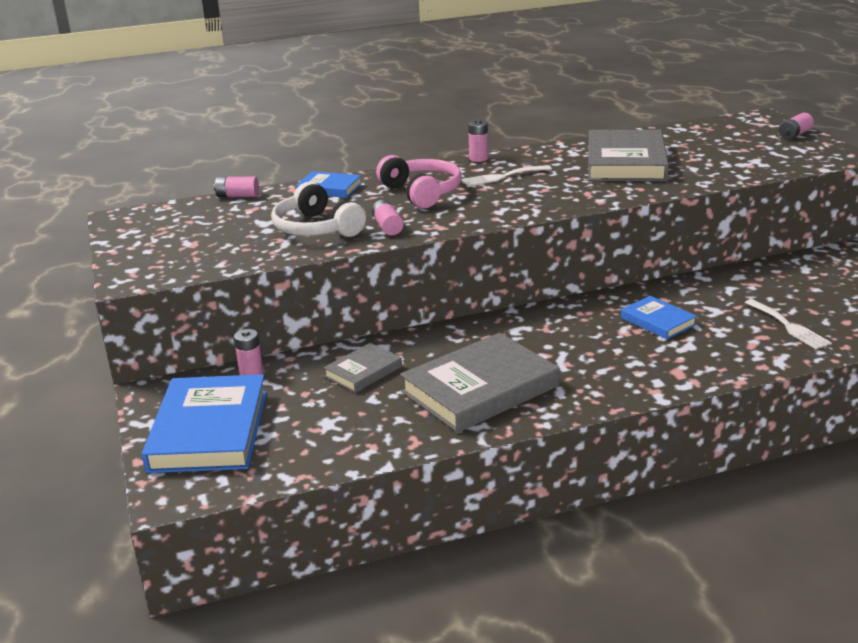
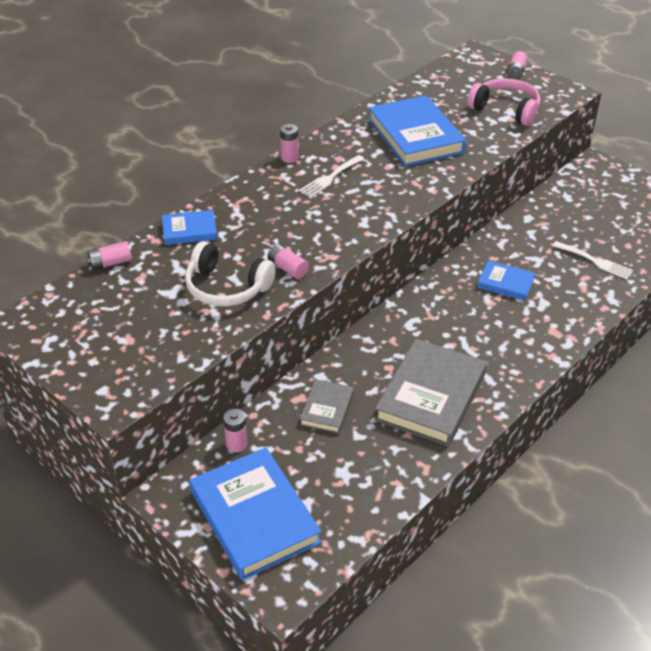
camera: 30 degrees left, 15 degrees up
(422, 192) = (279, 216): pink headphones -> pink headphones (506, 110)
(625, 162) = (415, 136): grey book -> blue book

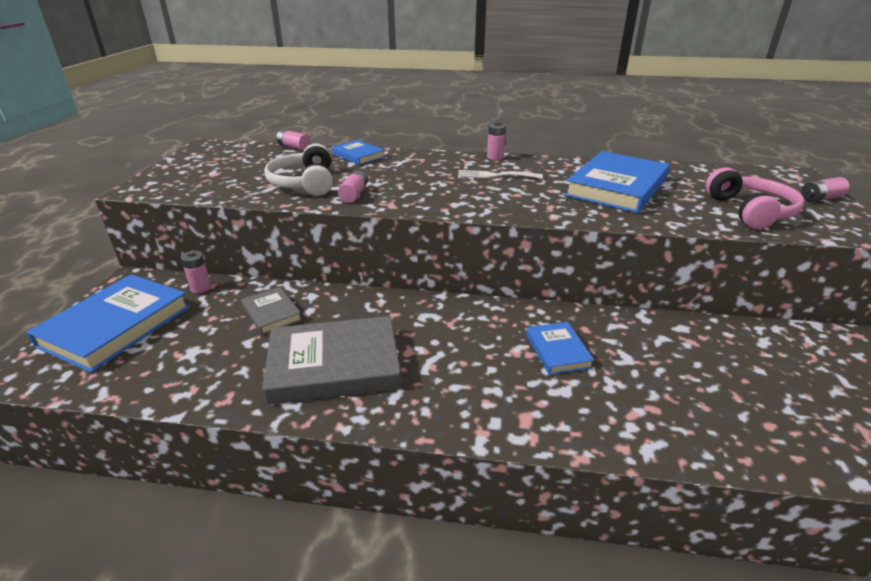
camera: 55 degrees right, 10 degrees down
(327, 409) = (272, 313): grey book -> grey book turned 75 degrees clockwise
(595, 261) = (693, 406): white fork -> none

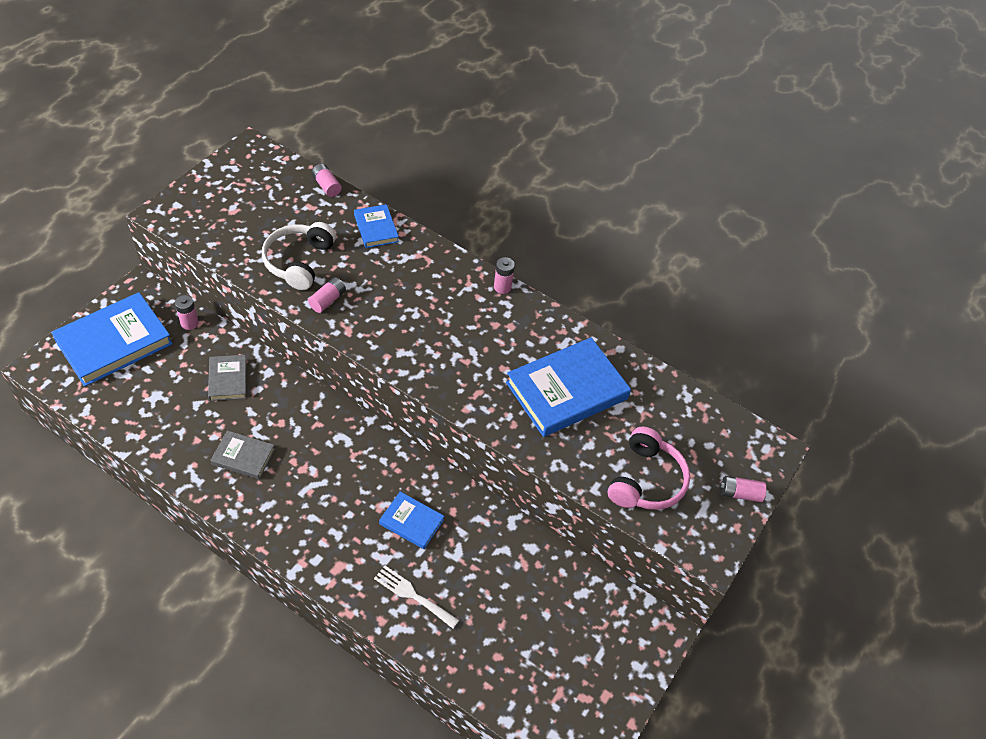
camera: 20 degrees right, 20 degrees up
(334, 365) = (243, 456): grey book -> grey book, size x0.52
(495, 175) = (473, 321): white fork -> white fork (412, 595)
(558, 351) = (411, 522): blue book -> blue book turned 75 degrees counterclockwise

